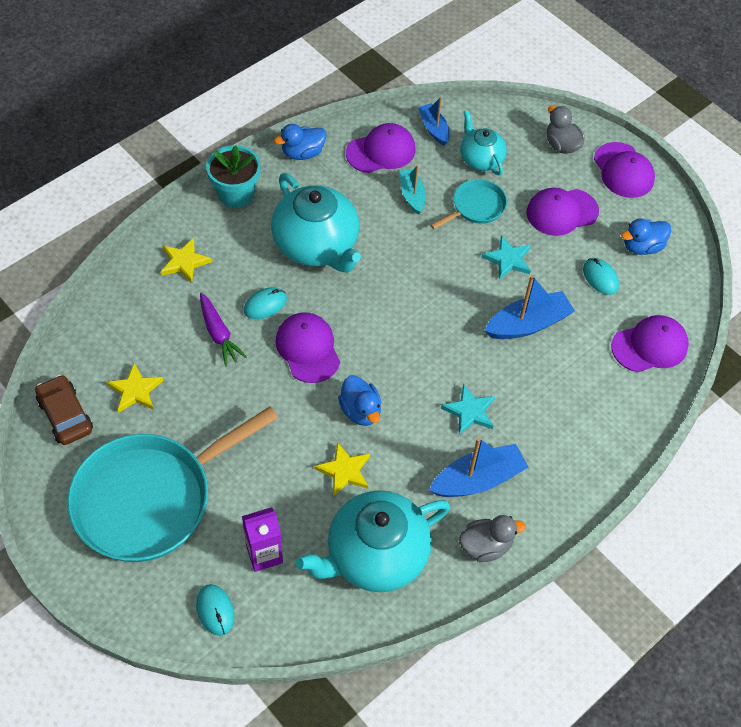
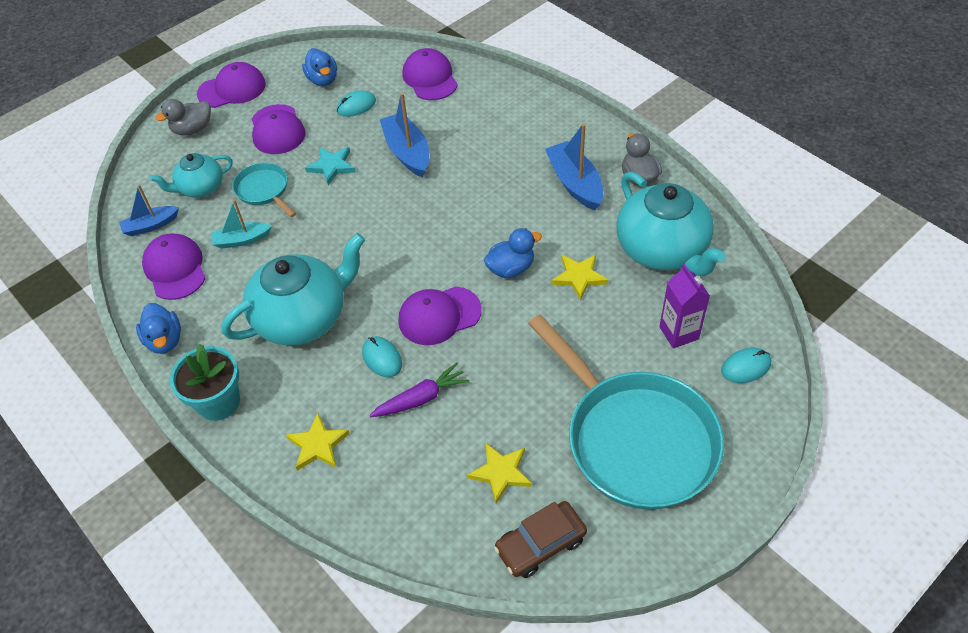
camera: 85 degrees left, 5 degrees down
(469, 411) = (505, 190): turquoise star -> none

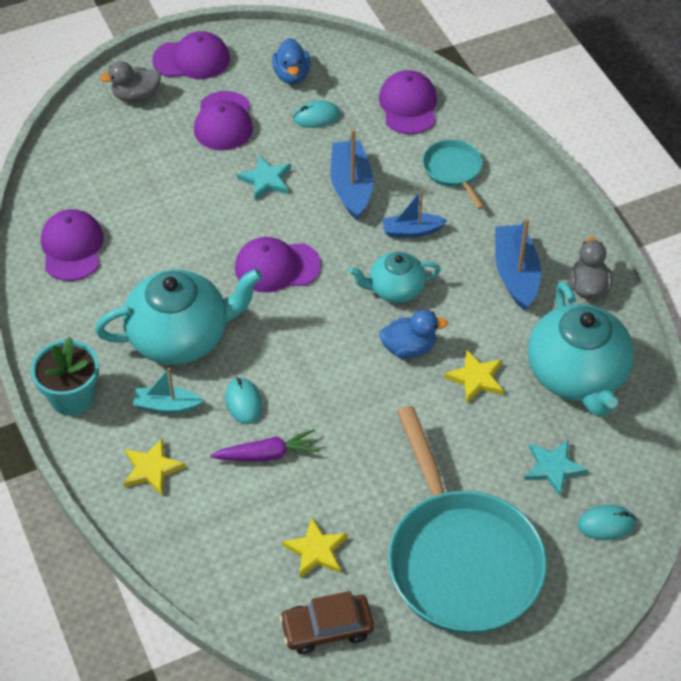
camera: 15 degrees right, 0 degrees up
(151, 225) = (62, 193): blue boat -> blue boat (412, 231)
(165, 340) = (40, 320): blue duck -> none
(200, 188) = (124, 165): turquoise teapot -> turquoise teapot (395, 289)
(242, 240) = (147, 236): turquoise boat -> turquoise boat (167, 405)
(264, 190) = (187, 187): turquoise pan -> turquoise pan (453, 170)
(439, 316) = (316, 376): purple cap -> purple cap (277, 267)
(679, 333) = (553, 468): purple carton -> turquoise star

